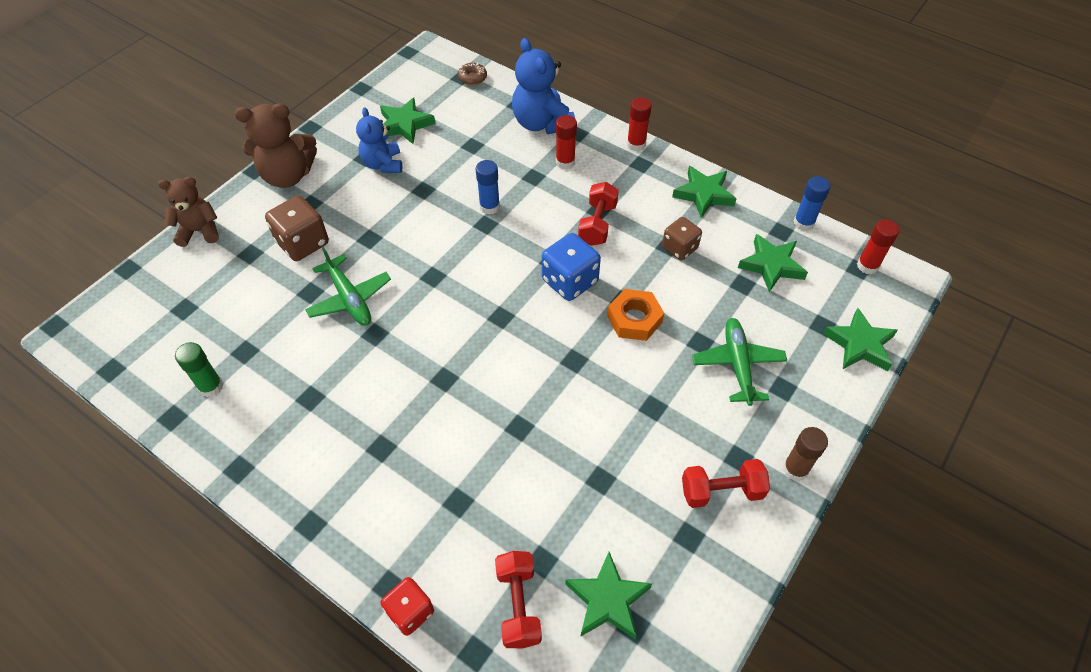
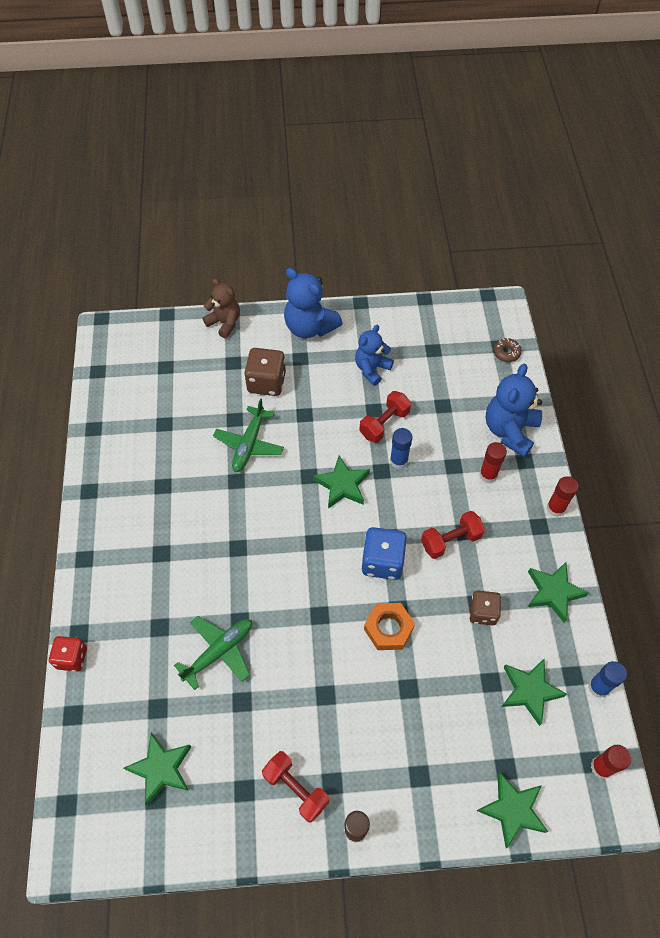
camera: 50 degrees right, 5 degrees up
(211, 387) = (127, 429): green glue stick -> none
(288, 175) = (310, 327): brown teddy bear -> blue teddy bear
(405, 125) = (419, 351): green star -> green star (342, 485)
(518, 605) = (119, 716): red dumbbell -> red dumbbell (384, 423)
(737, 364) = (412, 728): green plane -> green plane (219, 651)

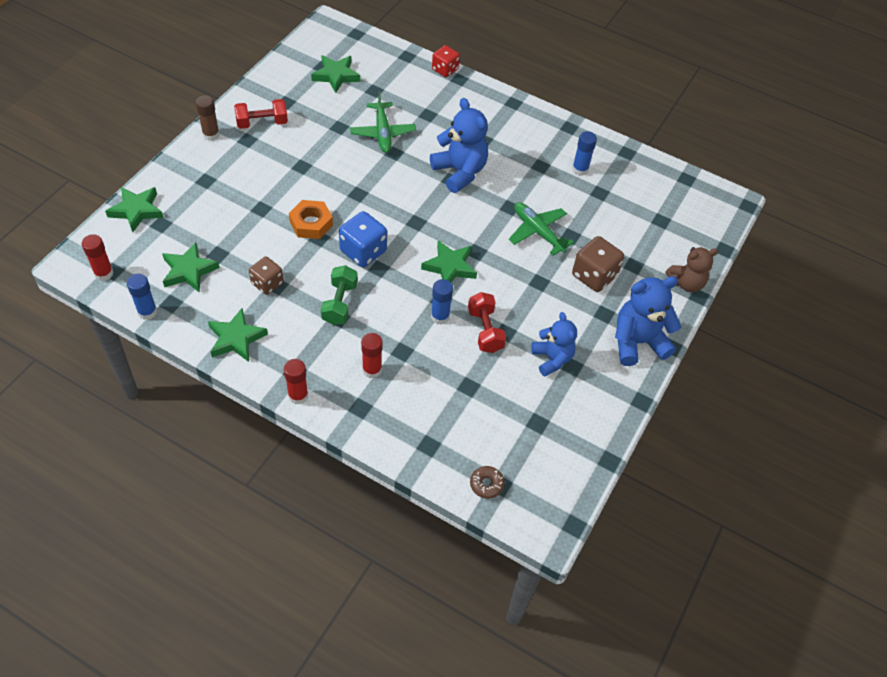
camera: 120 degrees right, 5 degrees down
(144, 453) = (580, 169): none -> blue glue stick
(450, 540) = (340, 303): red dumbbell -> green dumbbell
(509, 431) = (399, 419): blue teddy bear -> blue teddy bear (460, 172)

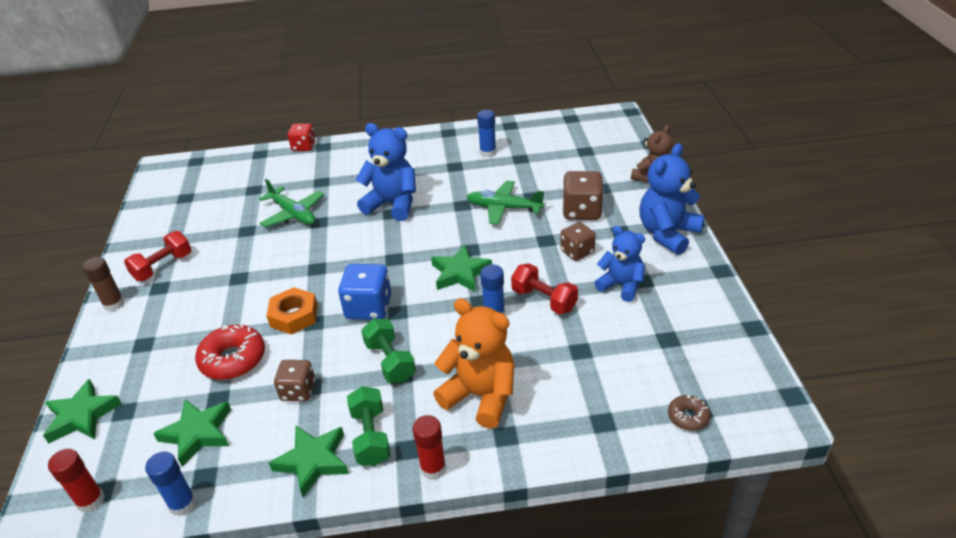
camera: 30 degrees left, 15 degrees down
(248, 231) = (233, 359): none -> red donut
(281, 347) = (371, 437): none -> green dumbbell
(336, 76) = (205, 197): green star -> none
(372, 370) = (481, 396): red glue stick -> orange teddy bear
(551, 308) = (577, 252): none -> brown dice

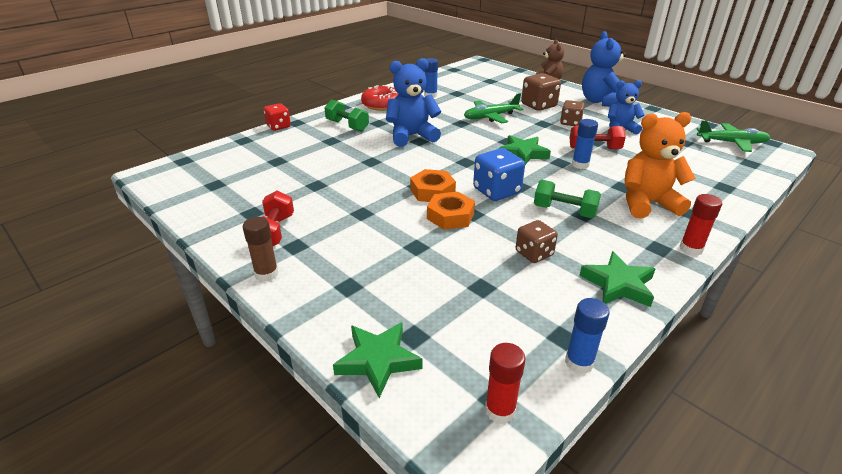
camera: 40 degrees left, 5 degrees down
(198, 433) = (506, 315): green star -> none
(233, 359) = (449, 259): red donut -> red donut (382, 105)
(293, 214) = (340, 163): green plane -> green plane (731, 143)
(318, 281) = (432, 191): none -> orange nut
(371, 437) = (627, 253): green dumbbell -> green dumbbell (347, 126)
(688, 417) = (753, 168): brown donut -> none

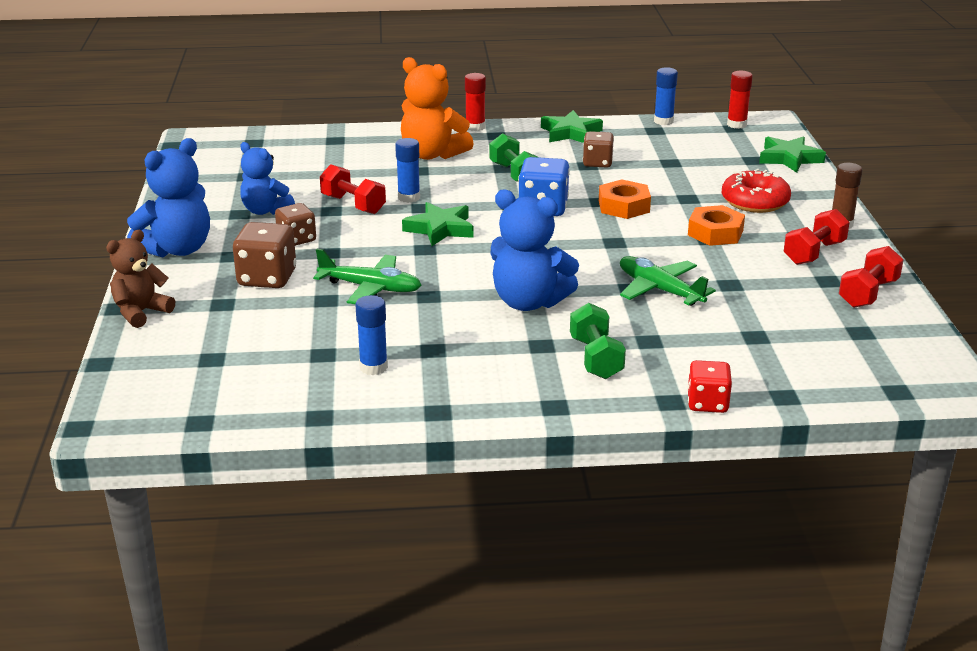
camera: 140 degrees left, 5 degrees down
(218, 212) = (868, 293): none -> red dumbbell
(382, 105) = (483, 381): red donut -> red donut (754, 201)
(432, 191) = (608, 231): orange nut -> orange nut (715, 233)
(731, 143) = (208, 158): green plane -> green plane (659, 290)

